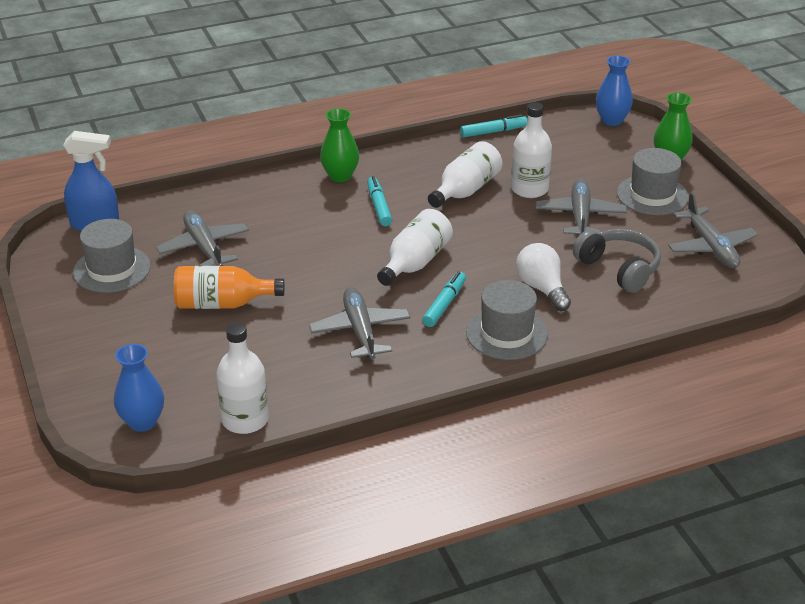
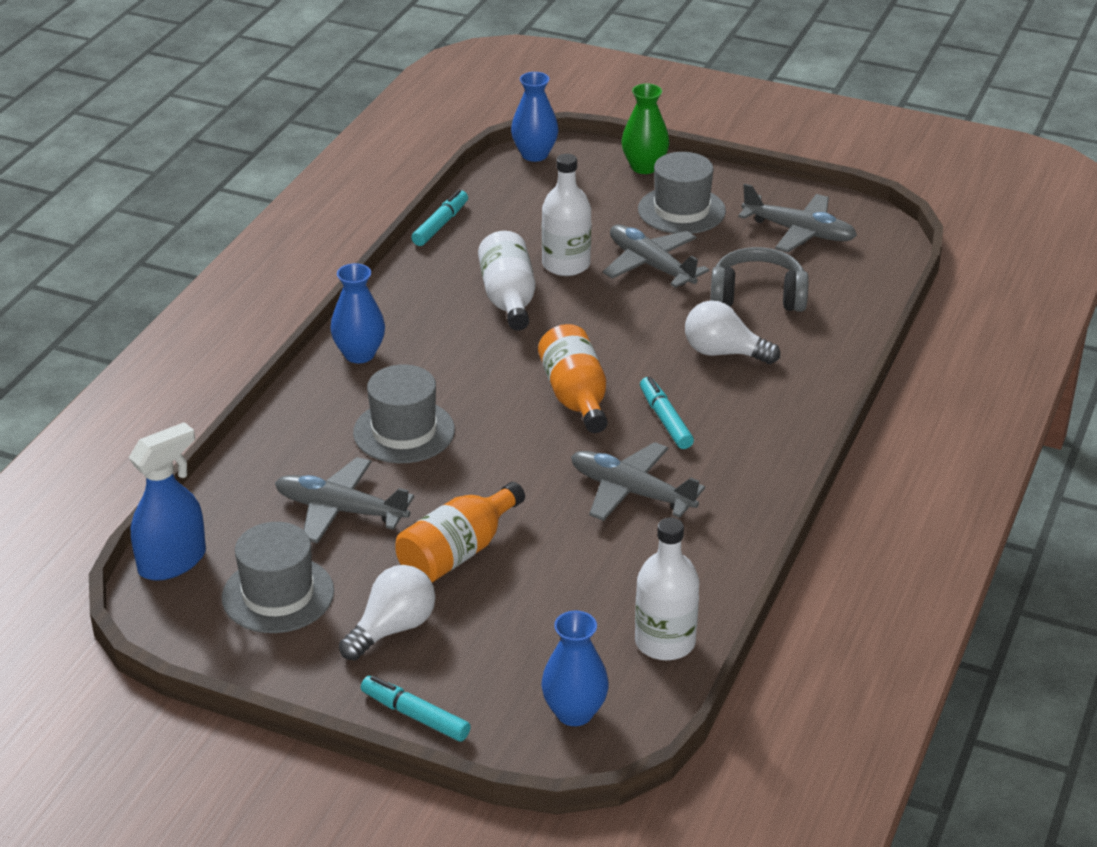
camera: 45 degrees left, 0 degrees up
(132, 320) = (392, 629): none -> white light bulb
(340, 176) = (359, 354): green vase -> blue vase
(379, 206) = (451, 363): turquoise marker -> turquoise marker (415, 715)
(415, 262) = (575, 397): white bottle -> orange bottle
(506, 333) = (758, 412): grey hat -> grey hat (404, 431)

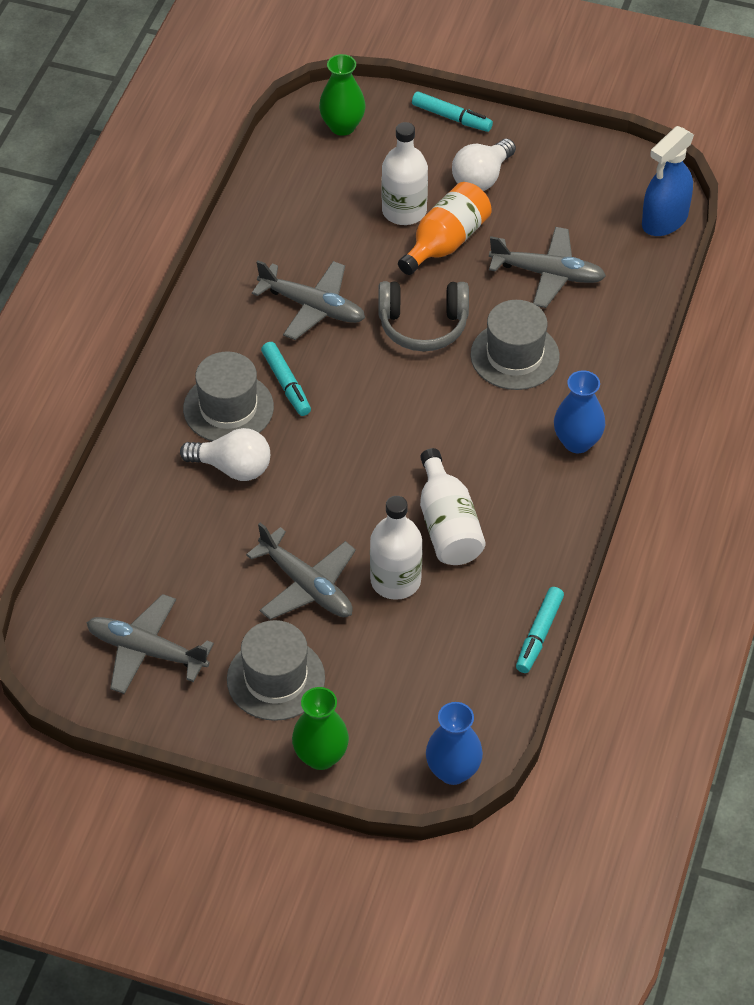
camera: 175 degrees right, 15 degrees up
(278, 594) = (574, 199): grey hat -> grey hat (228, 408)
(574, 712) = (342, 126): blue vase -> green vase
(575, 397) = (368, 404): orange bottle -> none
(665, 642) = (281, 180): white bottle -> white bottle (404, 211)
(758, 296) = (196, 547): grey headphones -> grey headphones (423, 325)

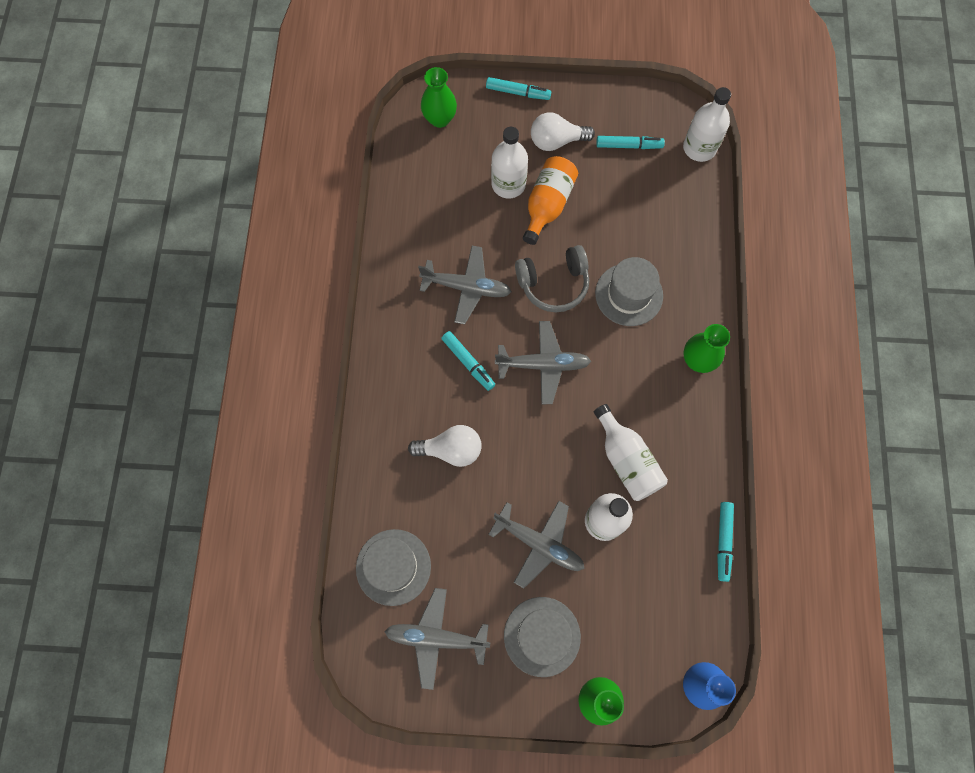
camera: 15 degrees left, 20 degrees up
(228, 408) = (431, 396): grey hat -> grey hat (393, 567)
(482, 178) = (556, 141): white light bulb -> white light bulb turned 60 degrees clockwise
(547, 274) = (630, 215): grey plane -> grey plane (543, 365)
(573, 200) = (629, 146): none -> turquoise marker
(577, 442) = (697, 360): blue vase -> green vase
(664, 220) = (699, 148): blue spray bottle -> white bottle

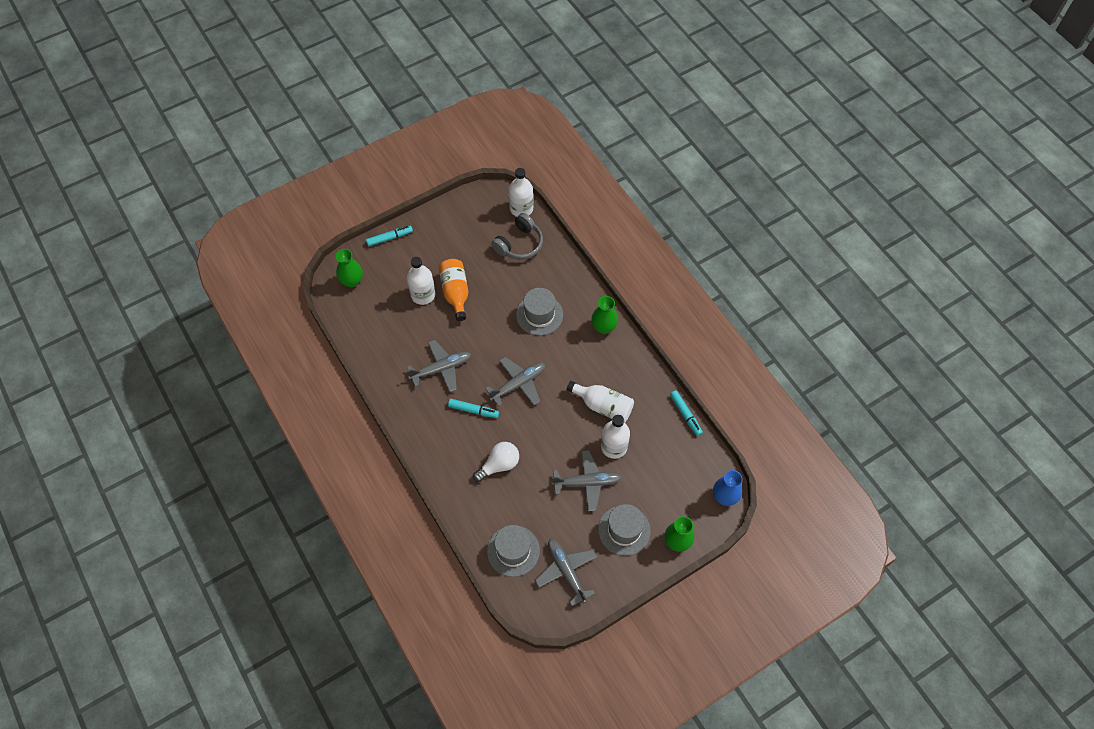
camera: 35 degrees left, 10 degrees down
(436, 638) = (566, 571): grey plane -> grey plane turned 90 degrees clockwise
(553, 283) = (491, 335): grey headphones -> grey headphones (519, 244)
(556, 141) = (434, 253): white light bulb -> none
(629, 146) = (479, 231): turquoise marker -> none

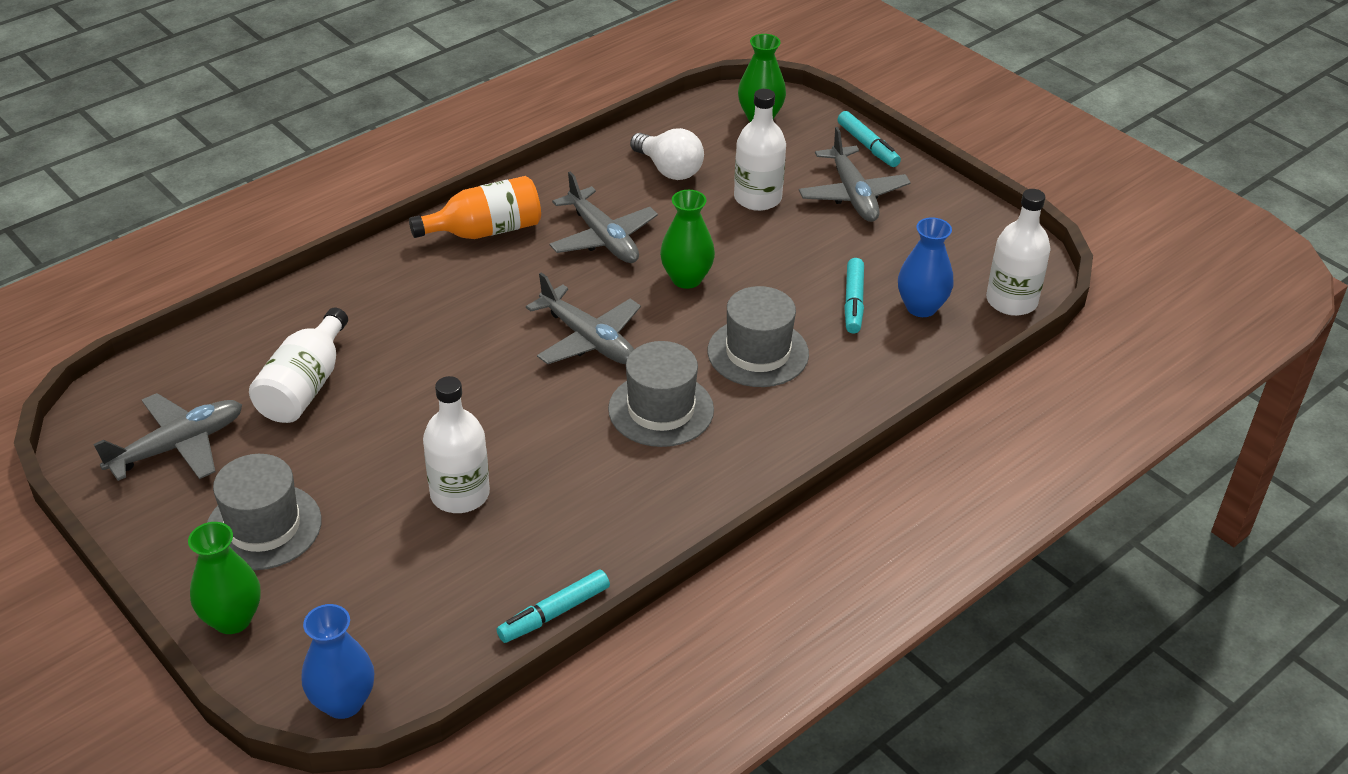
camera: 80 degrees right, 20 degrees down
(455, 293) = (774, 236): orange bottle -> orange bottle (485, 231)
(473, 410) = (520, 287): turquoise marker -> turquoise marker (853, 302)
(499, 465) = (406, 332): white light bulb -> white light bulb (669, 169)
(513, 551) = (226, 369): grey hat -> grey hat (661, 409)
(519, 244) = (921, 307): grey headphones -> blue vase
(587, 482) = (373, 459): grey plane -> grey plane (852, 194)
(603, 327) = (754, 453): green vase -> green vase (686, 279)
(603, 406) = (556, 469): white bottle -> white bottle (305, 386)

